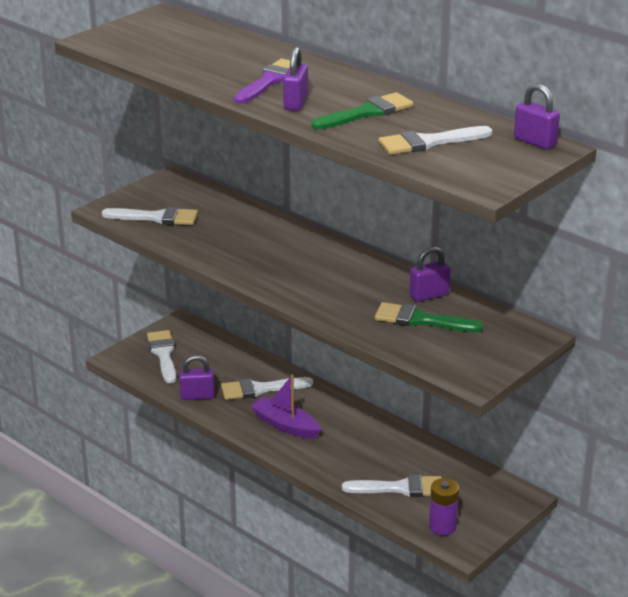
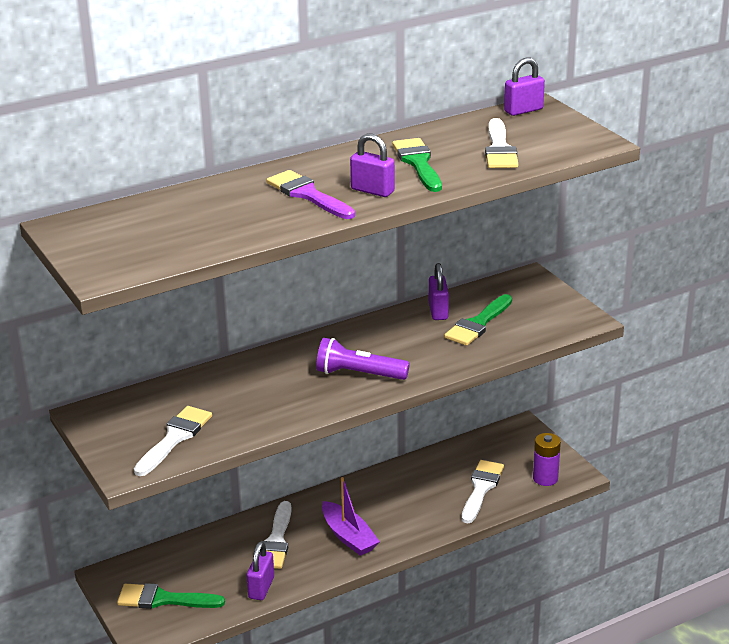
camera: 70 degrees left, 0 degrees up
(163, 354) = (163, 599): white brush -> green brush
(285, 425) = (348, 537): purple boat -> purple boat turned 90 degrees counterclockwise
(293, 275) = (359, 374): none -> purple flashlight

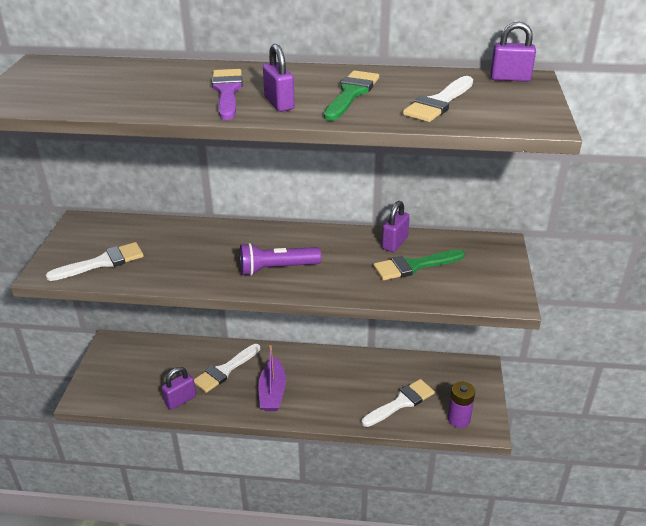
camera: 35 degrees right, 5 degrees up
(163, 599) = (119, 376): green brush -> none
(359, 374) = (277, 268): purple flashlight -> purple flashlight turned 60 degrees counterclockwise

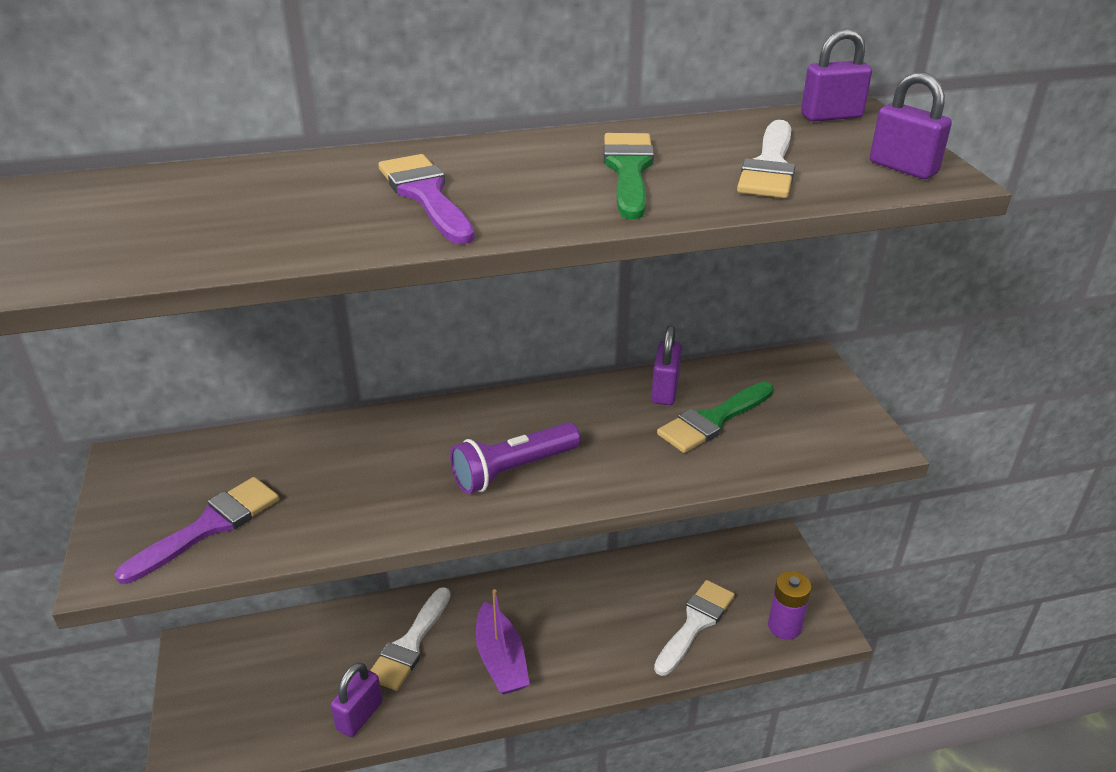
camera: 20 degrees left, 0 degrees up
(102, 262) = (209, 526): white brush -> purple brush
(279, 103) = (530, 203): purple padlock -> purple padlock (903, 168)

